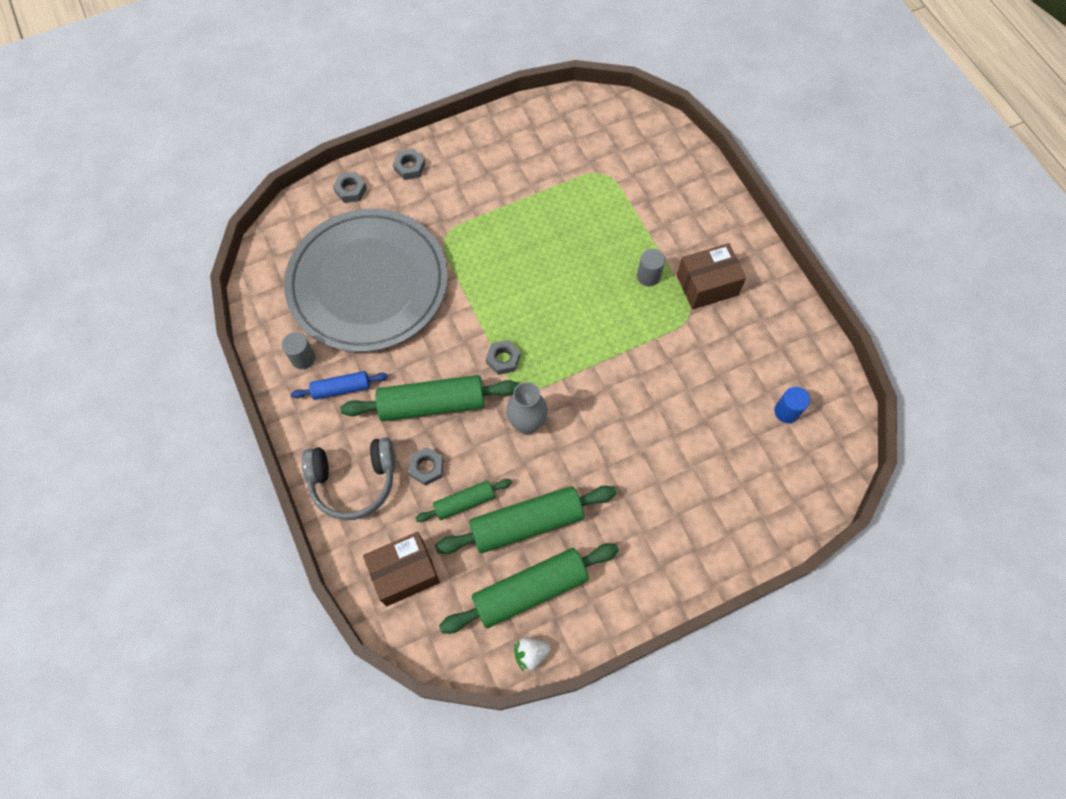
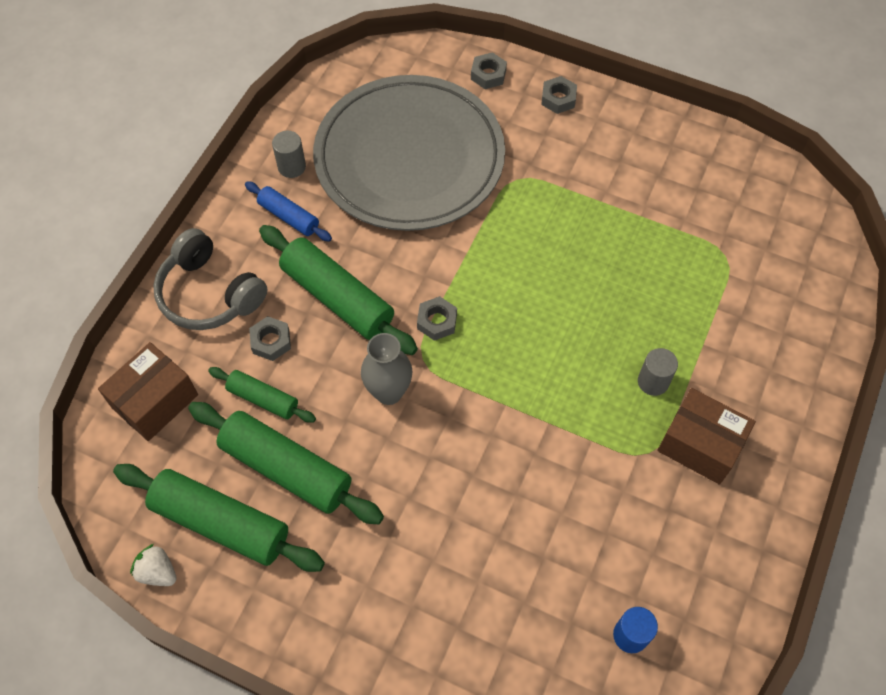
camera: 50 degrees right, 5 degrees down
(404, 573) = (155, 401): brown box -> brown box turned 75 degrees counterclockwise

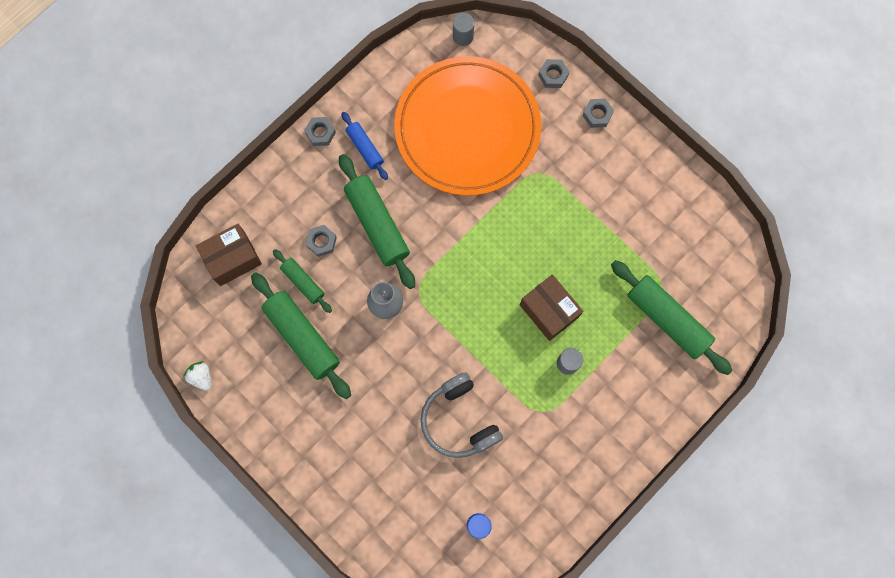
camera: 20 degrees right, 15 degrees up
(209, 294) = (291, 190): grey headphones -> grey headphones (459, 420)
(221, 523) = (249, 359): green rolling pin -> green rolling pin (667, 319)
(292, 167) = (380, 107): grey cylinder -> grey cylinder (463, 36)
(409, 158) = (467, 128): grey plate -> orange plate
(437, 321) = (438, 266): grey nut -> grey nut (320, 133)
(700, 445) = (579, 419): brown box -> brown box (549, 311)

